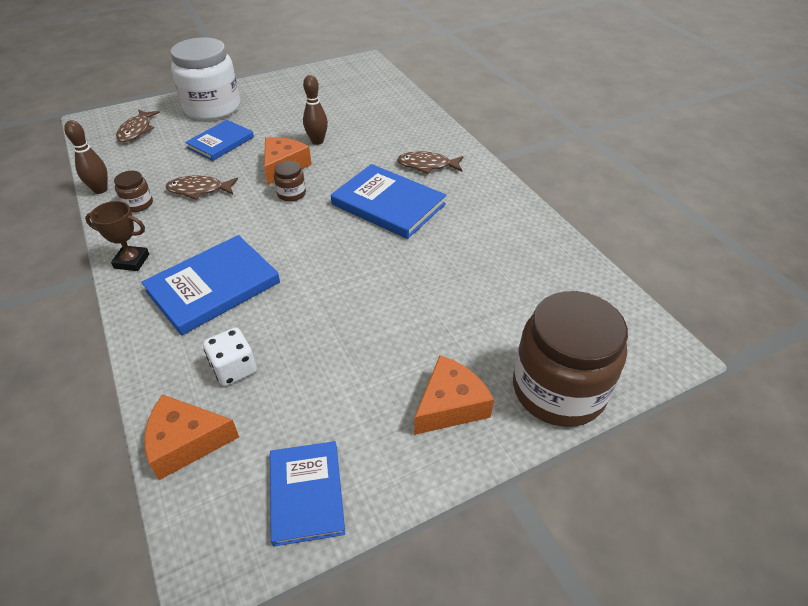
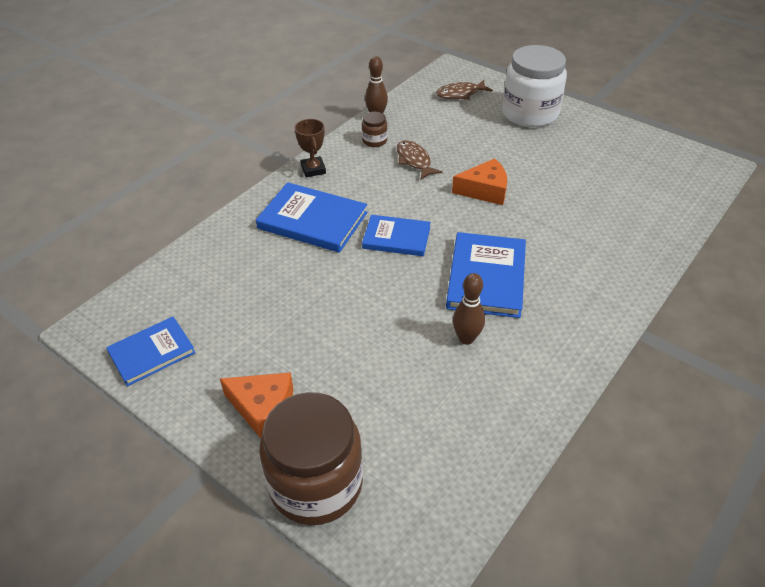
camera: 65 degrees right, 0 degrees up
(186, 442) = (170, 275): orange cheese -> none
(221, 142) = (485, 141): blue book -> blue book (396, 238)
(234, 369) = (240, 268): white dice -> none
(291, 194) = (451, 211): brown jar -> none
(317, 141) = (541, 194): brown bowling pin -> brown bowling pin (466, 338)
(427, 165) = (572, 282): brown fish -> none

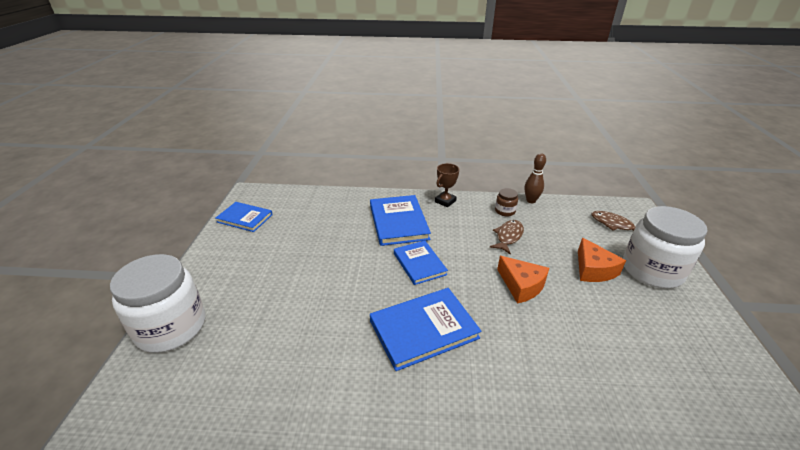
camera: 55 degrees right, 10 degrees down
(262, 408) = (224, 276): orange cheese -> orange cheese (593, 269)
(316, 484) = (171, 327): brown jar -> white jar
(466, 338) = (347, 346): brown bowling pin -> none

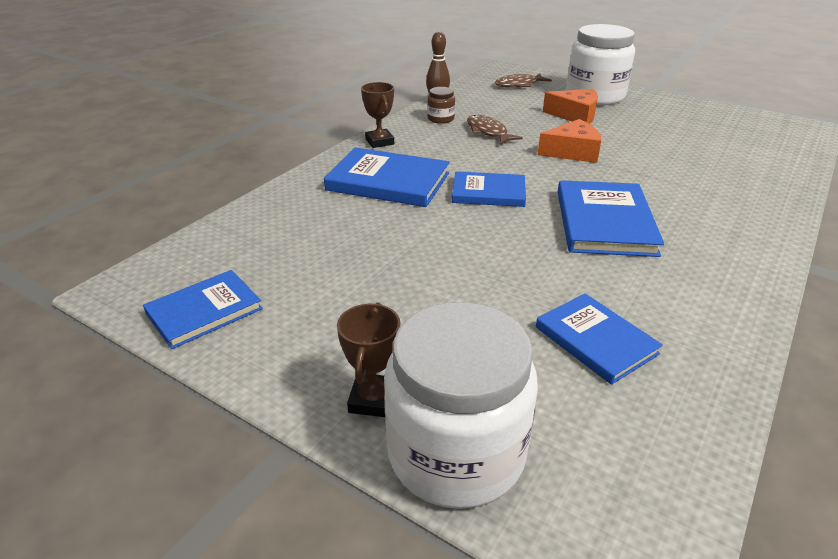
camera: 60 degrees left, 0 degrees up
(200, 289) = (373, 399): none -> brown trophy
(277, 358) = (595, 340): none -> blue book

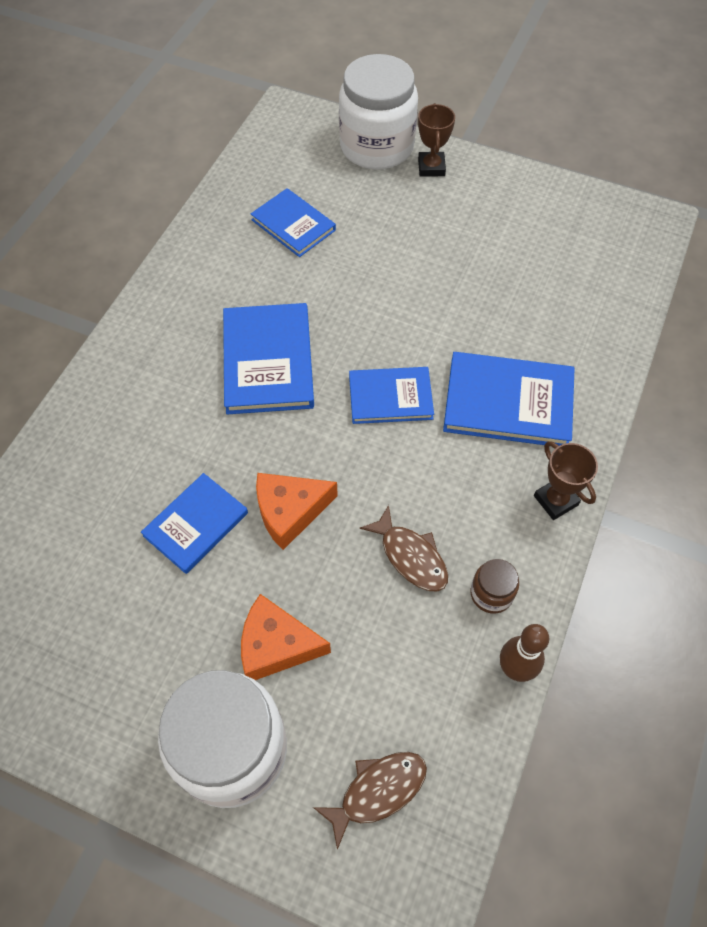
camera: 170 degrees right, 25 degrees up
(204, 311) = (578, 212): blue book -> blue book (196, 524)

